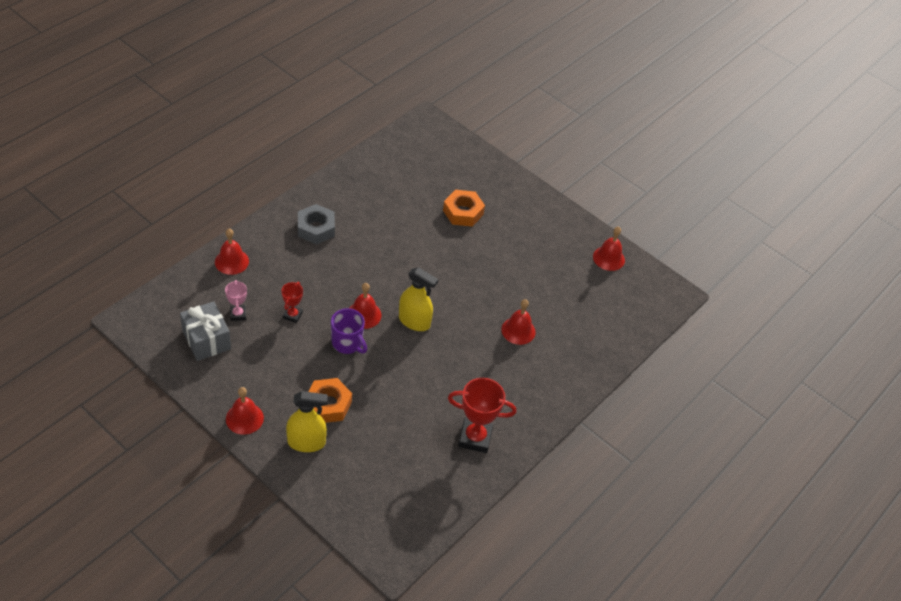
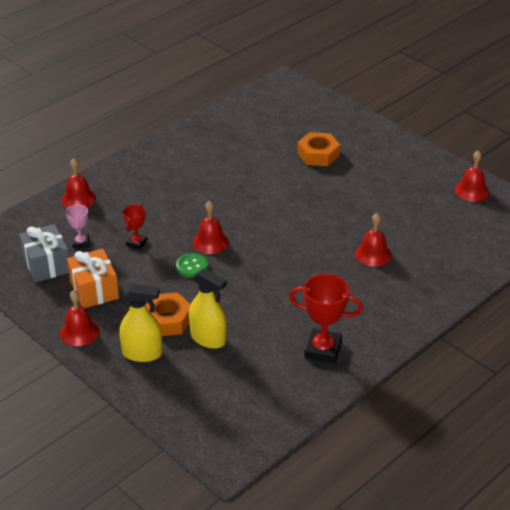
camera: 10 degrees right, 10 degrees down
(255, 370) = (94, 290): none -> orange gift
(316, 228) = (166, 170): grey nut -> none
(347, 343) = (192, 266): purple mug -> green button
(414, 321) = (263, 247): yellow spray bottle -> yellow spray bottle (208, 338)

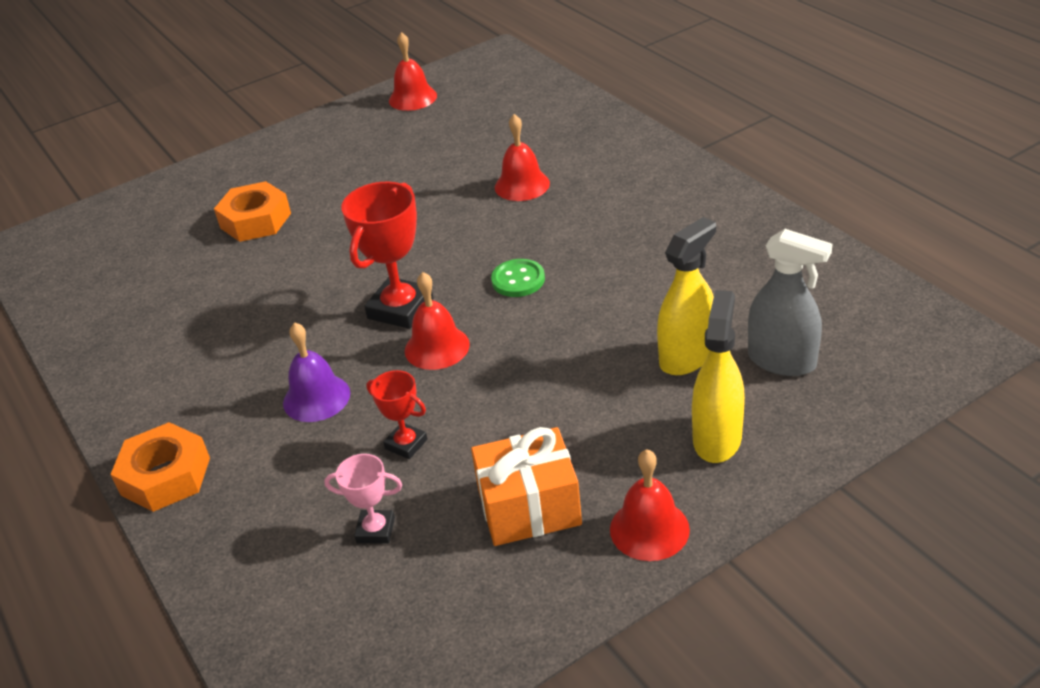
camera: 75 degrees left, 0 degrees up
(47, 264) = (429, 587): grey gift -> none
(78, 198) = (225, 535): red bell -> none
(167, 320) = (633, 405): orange nut -> orange nut (166, 476)
(169, 207) = (316, 398): none -> purple bell
(192, 266) = (496, 371): green button -> green button (518, 280)
(207, 378) = (782, 361): none -> grey spray bottle
(323, 349) = (722, 241): red trophy -> red trophy (400, 309)

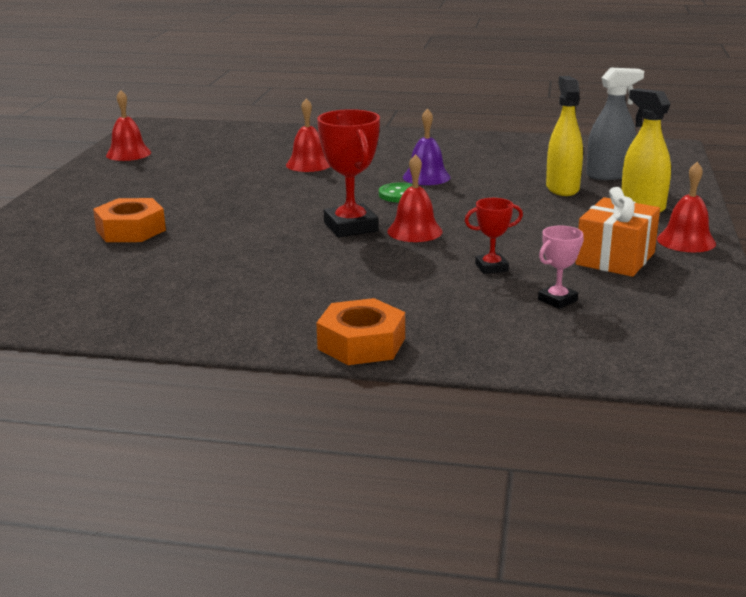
camera: 50 degrees left, 15 degrees down
(316, 398) = (385, 275): purple bell -> purple bell (426, 177)

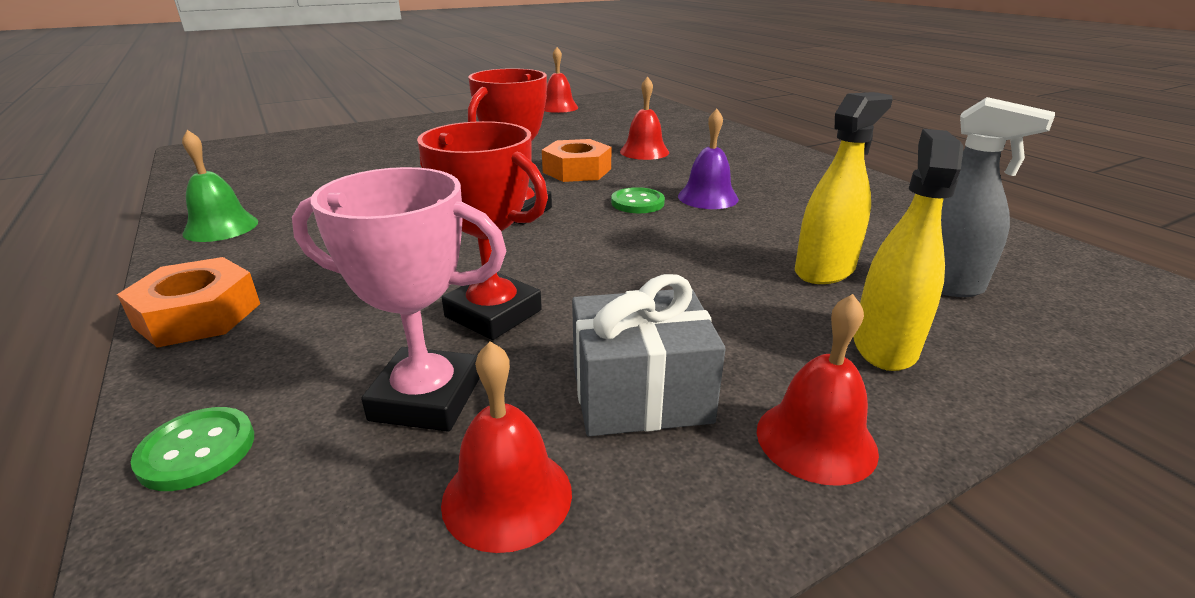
camera: 50 degrees right, 5 degrees up
(130, 230) = (405, 152): orange nut -> orange nut (577, 170)
(191, 321) = (221, 227): none -> green bell
(414, 231) = (548, 240): red bell -> red bell (507, 496)
(491, 267) = (493, 313): red trophy -> red trophy, size x1.82
(535, 357) = (197, 451): none -> green button
(557, 300) = (426, 398): pink trophy -> pink trophy, size x1.82
(615, 258) = (640, 394): orange gift -> grey gift

